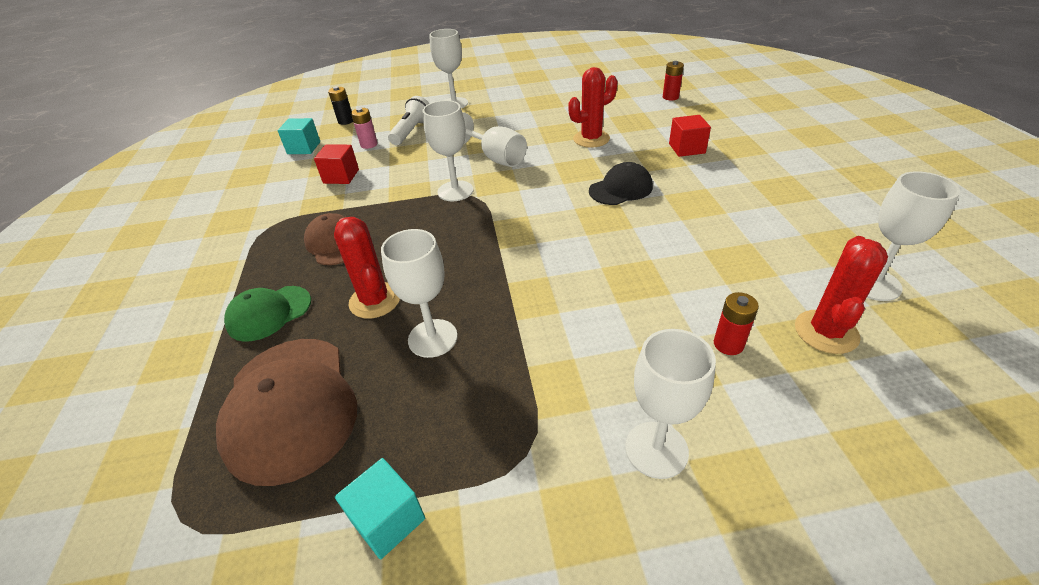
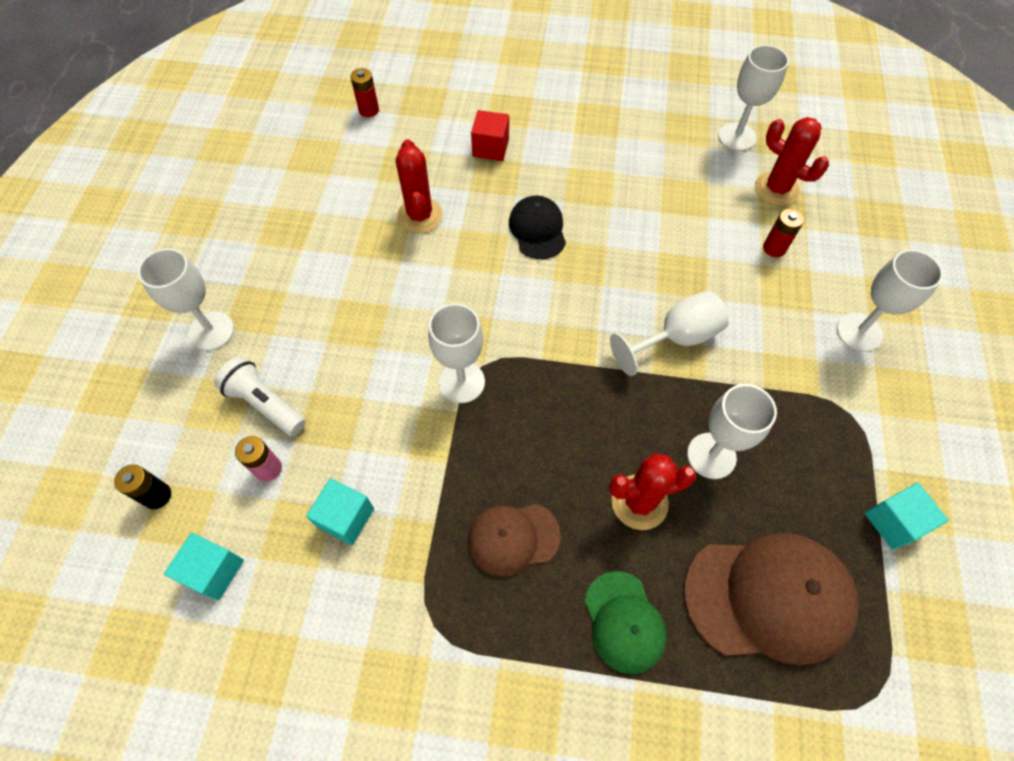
camera: 75 degrees left, 20 degrees up
(341, 176) = (346, 517): red cube -> turquoise cube
(496, 158) = (406, 321): white goblet -> white goblet (676, 338)

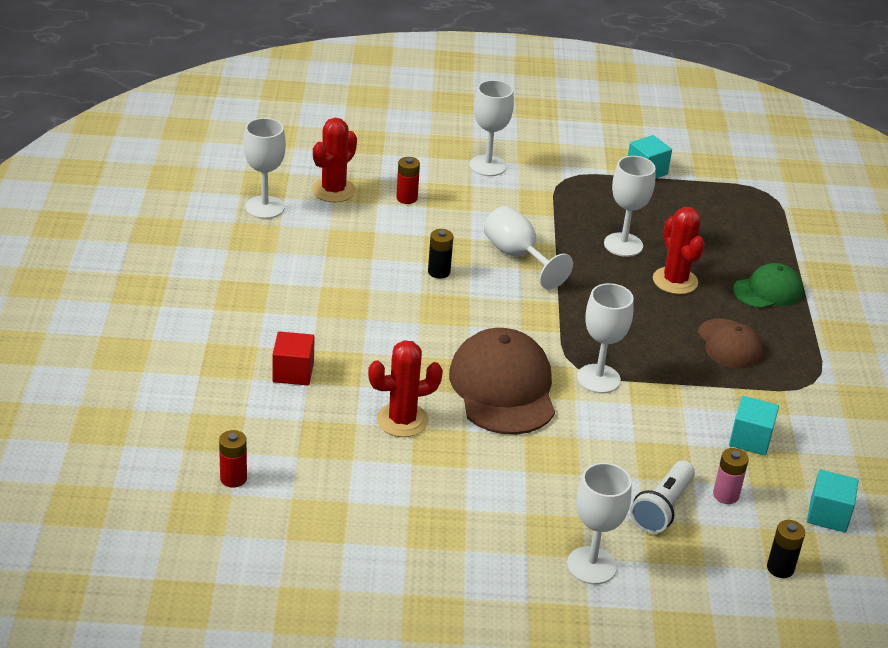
camera: 100 degrees left, 25 degrees down
(537, 229) = (408, 336): black cap -> none
(642, 263) = (439, 272): none -> black battery
(769, 597) = (722, 227): brown cap -> brown cap (503, 388)

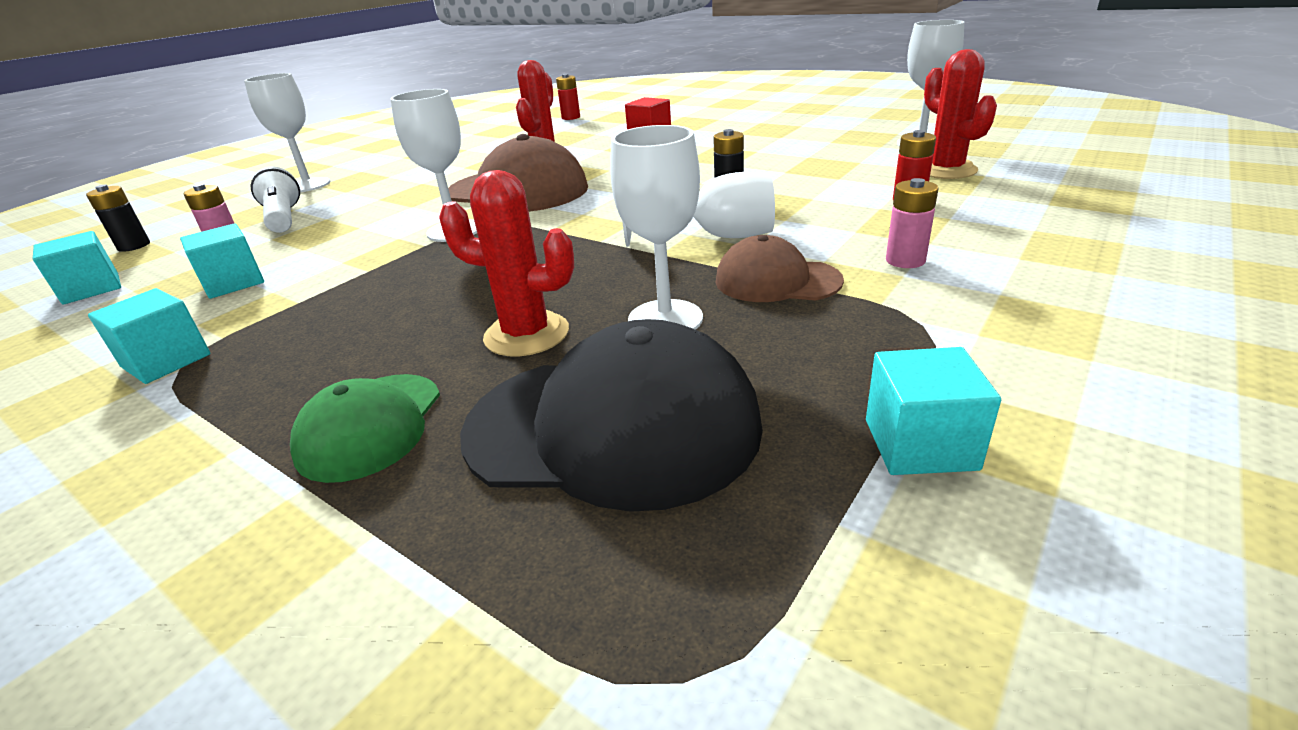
camera: 130 degrees right, 5 degrees down
(487, 166) = (992, 265): white goblet -> none
(501, 189) = (905, 260): none -> pink battery
(704, 232) = (613, 427): none -> black cap
(729, 344) = (352, 328): brown cap -> brown cap (776, 281)
(816, 392) = (166, 361): none -> turquoise cube

